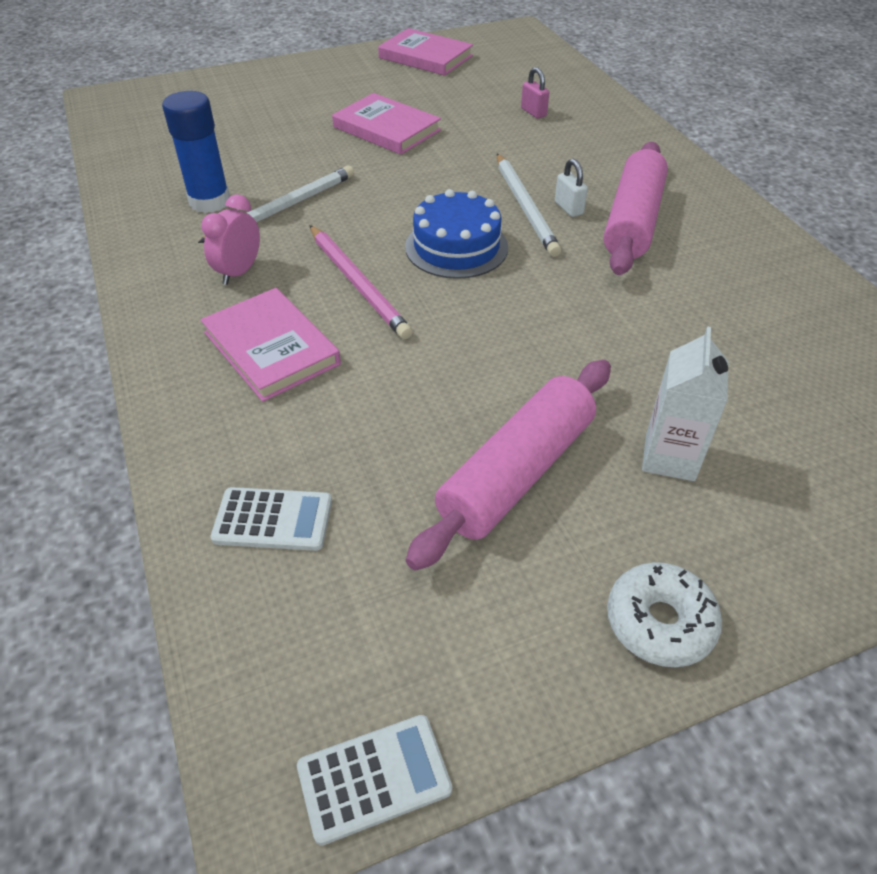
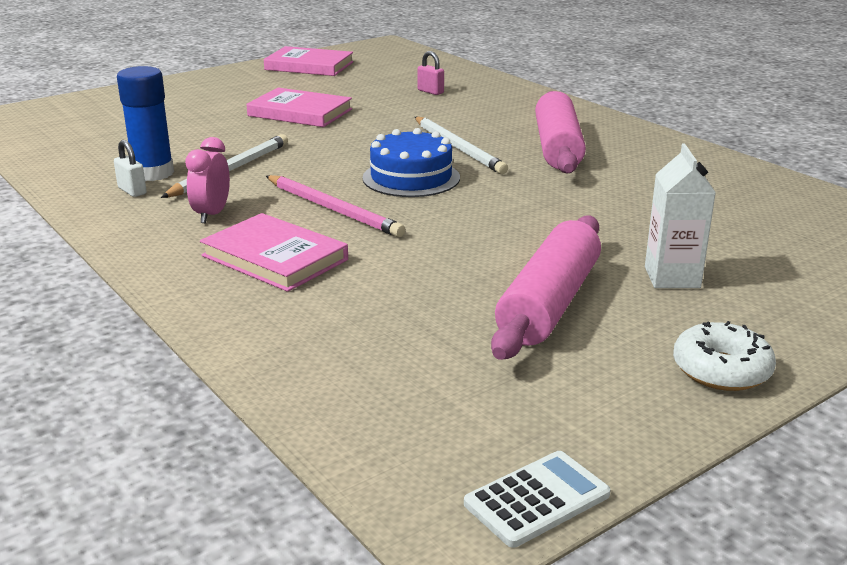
camera: 15 degrees left, 20 degrees down
(273, 520) = (344, 362): white calculator -> none
(568, 208) = (497, 145): white padlock -> white padlock (132, 191)

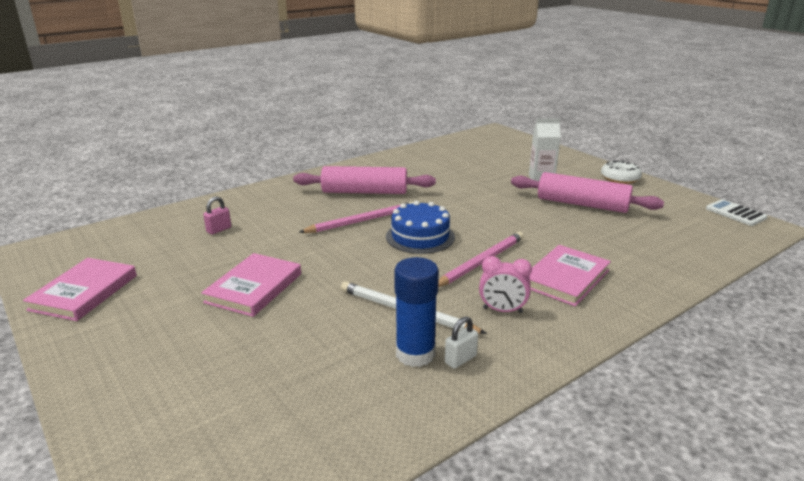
camera: 90 degrees left, 0 degrees up
(458, 148) = (362, 221): white pencil -> pink pencil

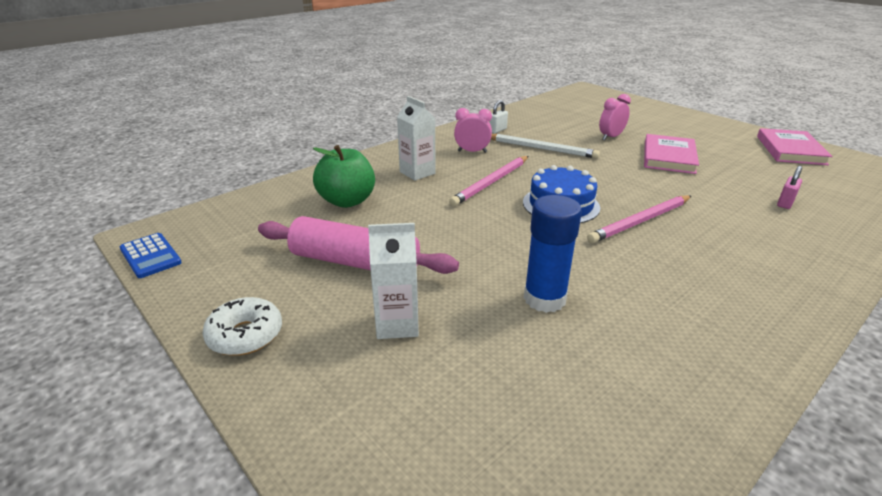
camera: 175 degrees right, 5 degrees up
(290, 332) = (611, 137): none -> pink clock
(364, 192) = (683, 272): pink rolling pin -> none
(415, 354) = (525, 131): blue glue stick -> blue glue stick (544, 299)
(565, 278) = (417, 173): pink book -> white carton
(622, 248) = (347, 201): none -> green apple
(735, 213) = (150, 256): white calculator -> blue calculator

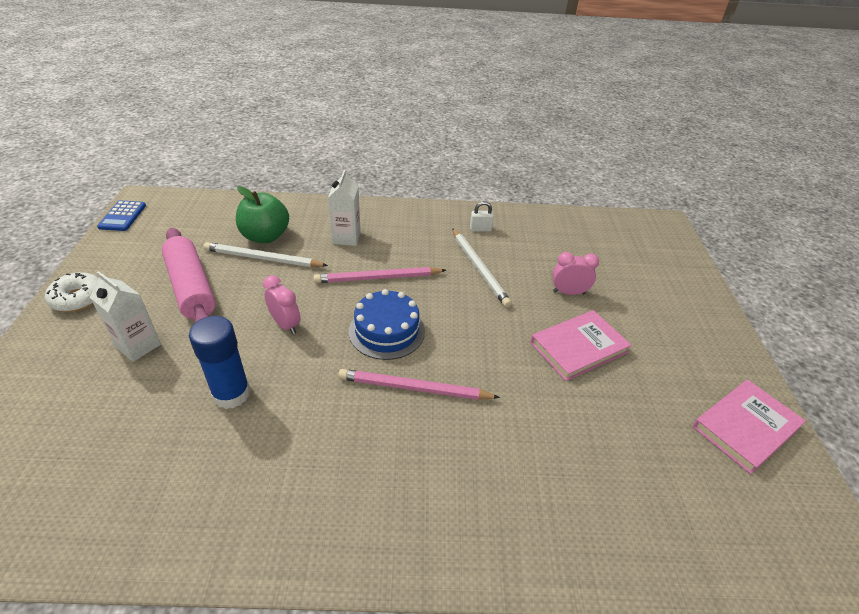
camera: 40 degrees right, 10 degrees up
(377, 214) = (263, 258): none -> white pencil
(472, 151) = (419, 240): pink clock -> pink clock (285, 324)
(785, 203) = (585, 471): pink padlock -> none

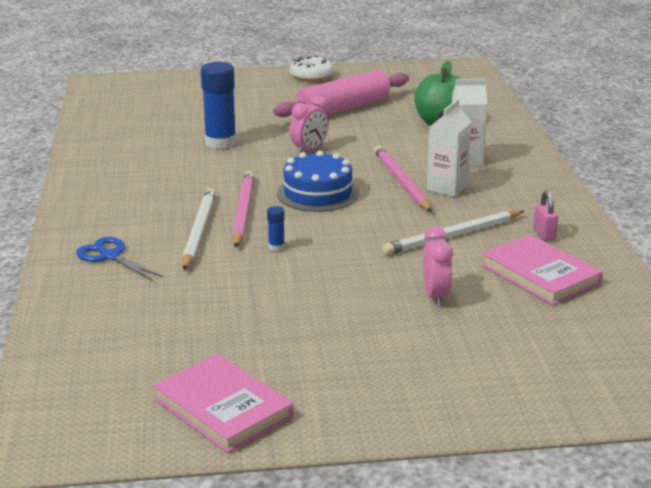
camera: 85 degrees right, 15 degrees down
(122, 216) = (432, 66): blue calculator -> none
(138, 346) = (264, 105): white carton -> white carton (447, 188)
(263, 258) = (402, 127): white pencil -> white pencil (198, 231)
(480, 229) = (544, 234): white padlock -> pink padlock
(490, 370) = (276, 247): none -> blue glue stick
(502, 511) = (110, 256): none -> blue scissors
(578, 347) = (330, 299): pink book -> pink book (540, 274)

